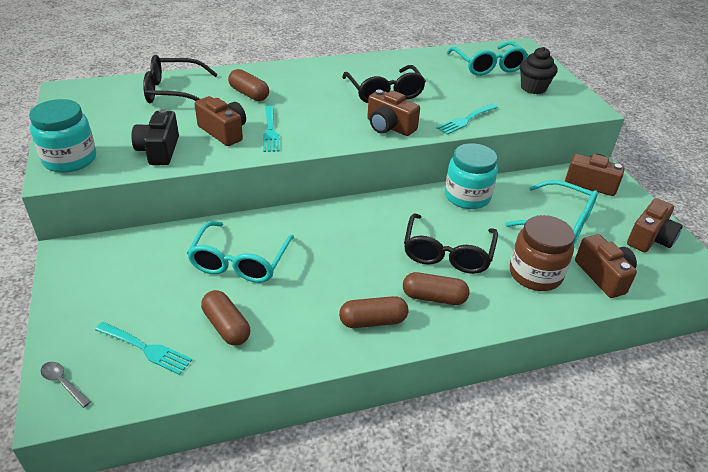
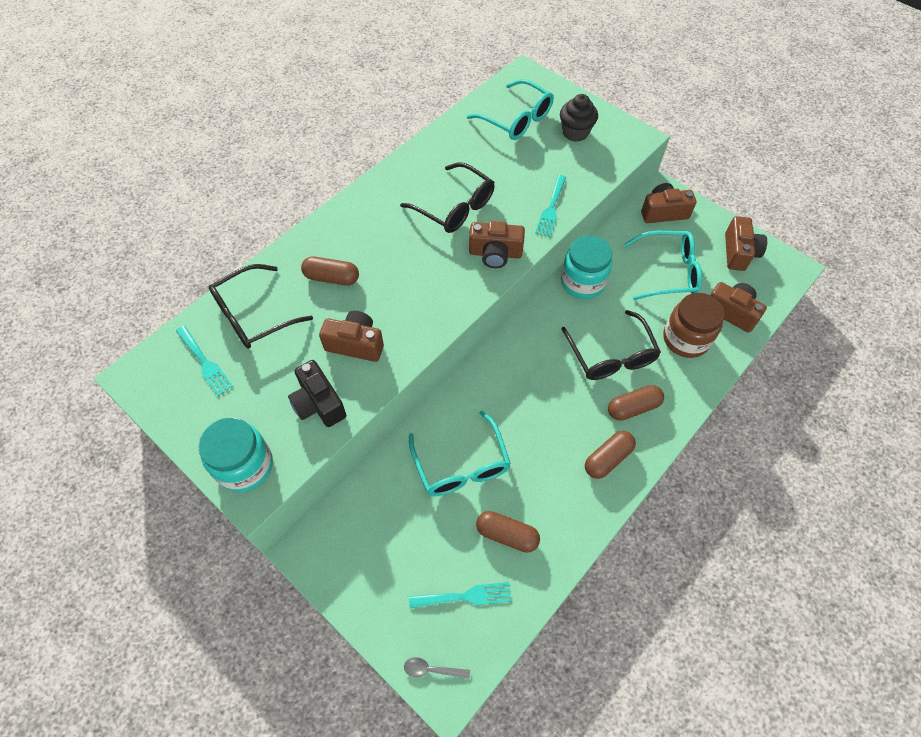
camera: 30 degrees left, 20 degrees up
(270, 131) = (397, 318): turquoise fork -> turquoise fork (205, 363)

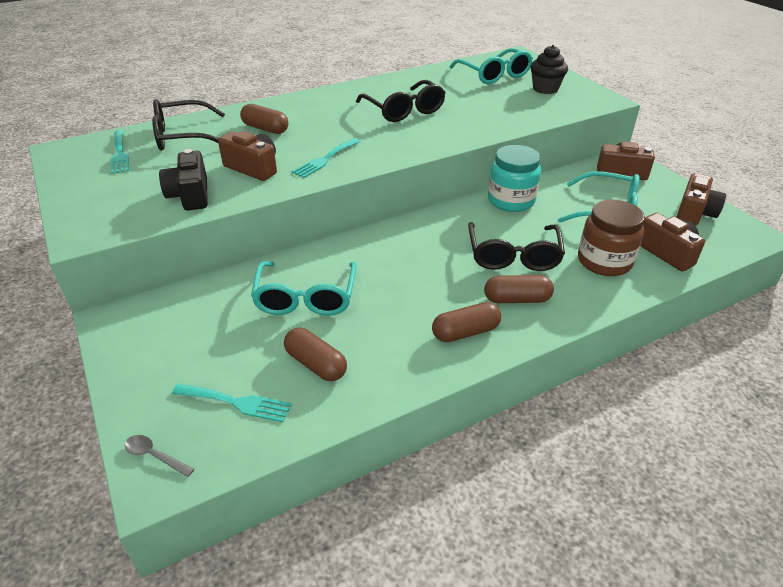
camera: 20 degrees right, 20 degrees down
(245, 466) = (93, 218): turquoise jar -> none
(495, 253) = (422, 141): brown camera -> none
(551, 208) = (494, 125): turquoise fork -> turquoise fork (325, 159)

